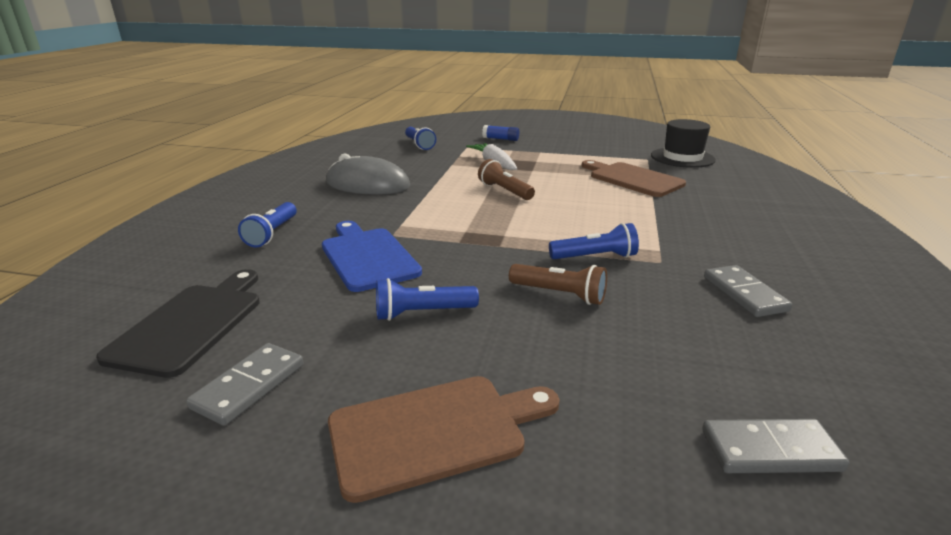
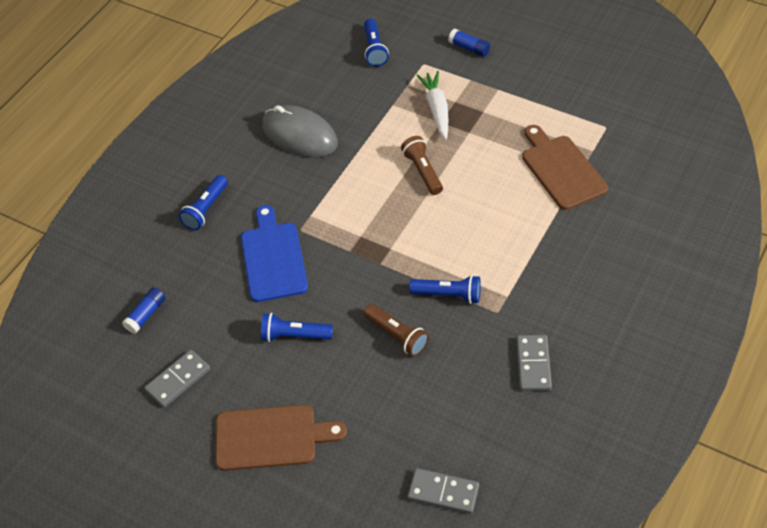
camera: 20 degrees right, 25 degrees up
(191, 324) = (146, 315): black cutting board -> blue glue stick
(682, 158) = (647, 131): black hat -> none

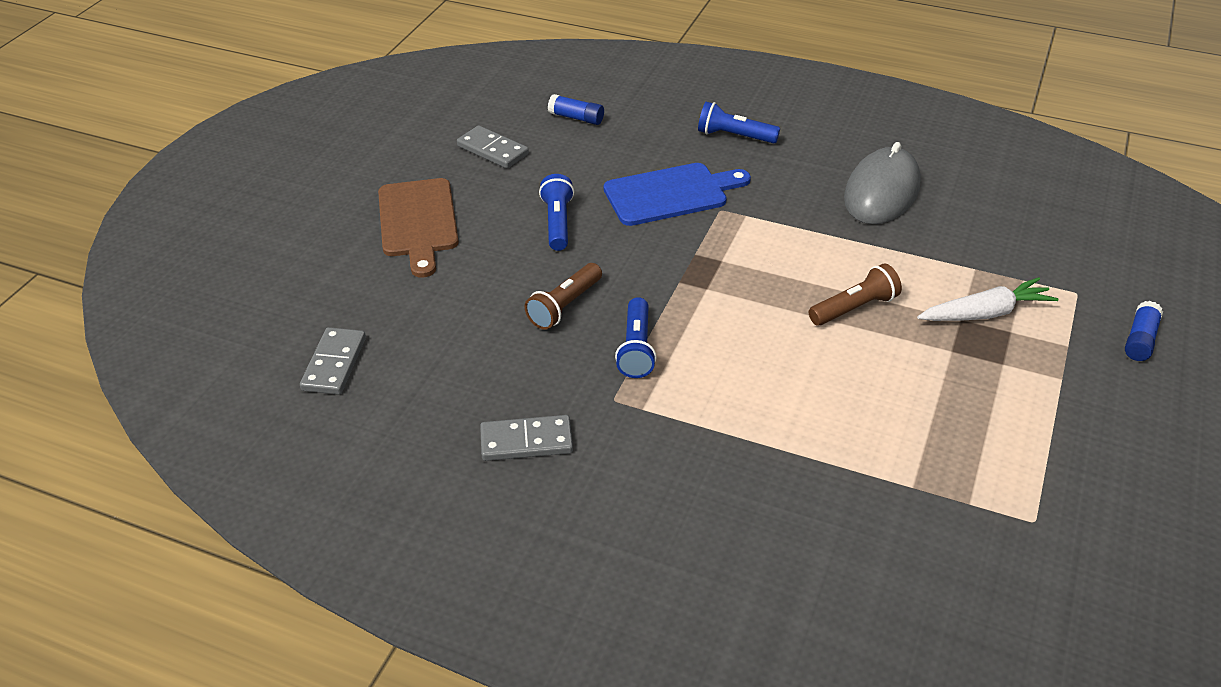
camera: 80 degrees right, 10 degrees down
(374, 49) = (1081, 241): blue flashlight -> none
(561, 169) = (911, 463): brown cutting board -> none

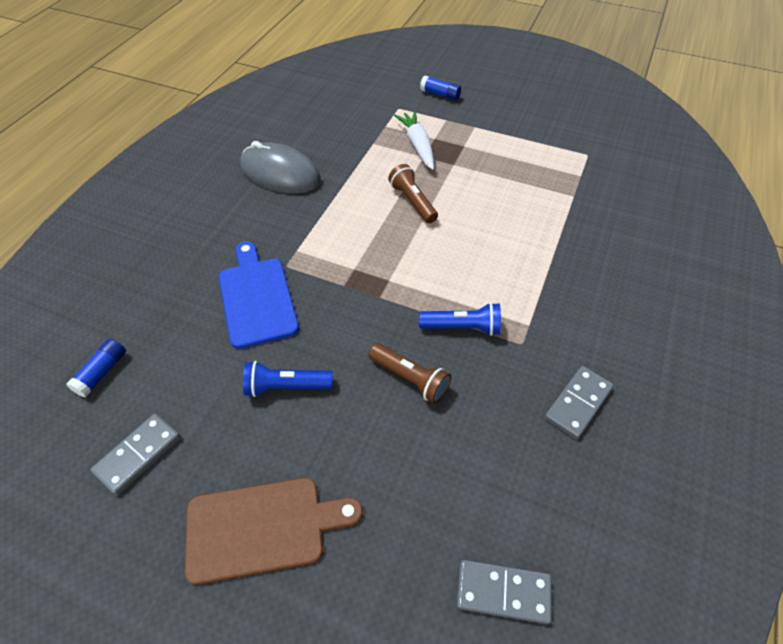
camera: 90 degrees left, 10 degrees up
(526, 441) = (578, 403): grey domino -> grey domino turned 45 degrees clockwise
(734, 136) = (179, 249): blue flashlight -> none

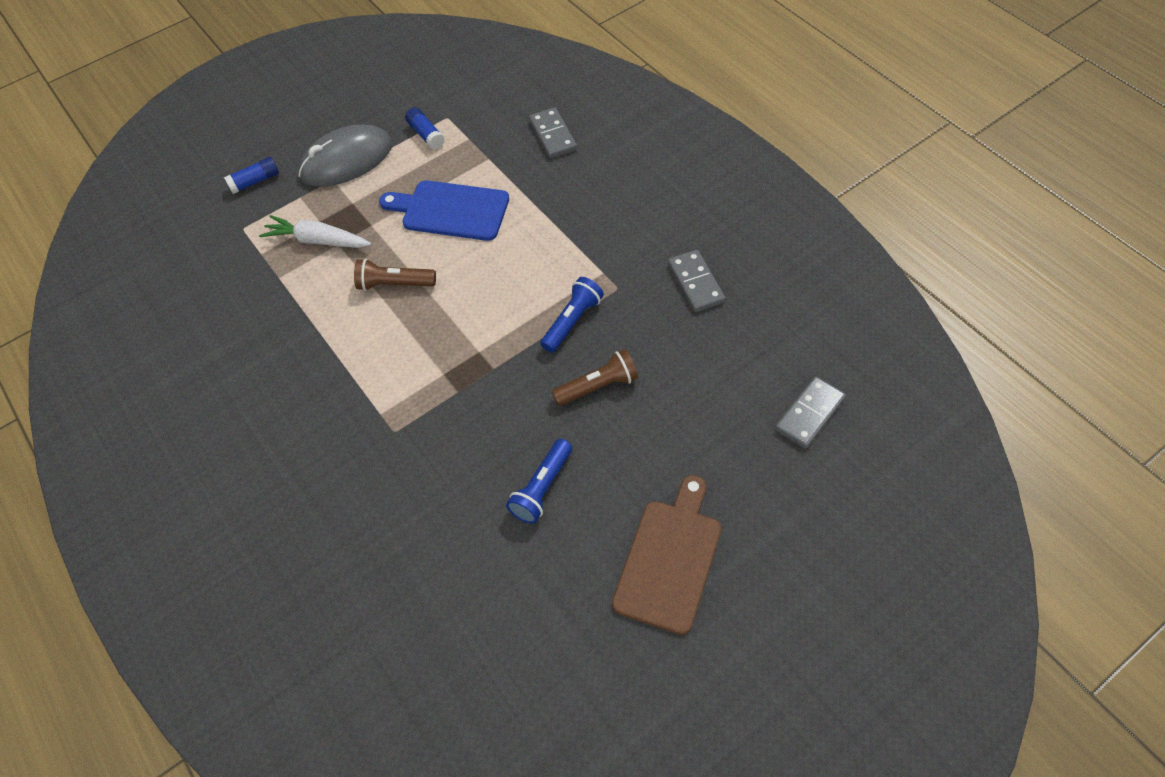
camera: 55 degrees left, 5 degrees up
(101, 372) = (413, 653): blue glue stick -> blue glue stick (426, 135)
(138, 454) = (536, 642): grey domino -> grey domino (552, 135)
(257, 298) = (418, 474): blue cutting board -> blue cutting board (451, 210)
(280, 173) = (251, 384): grey mouse -> grey mouse (346, 160)

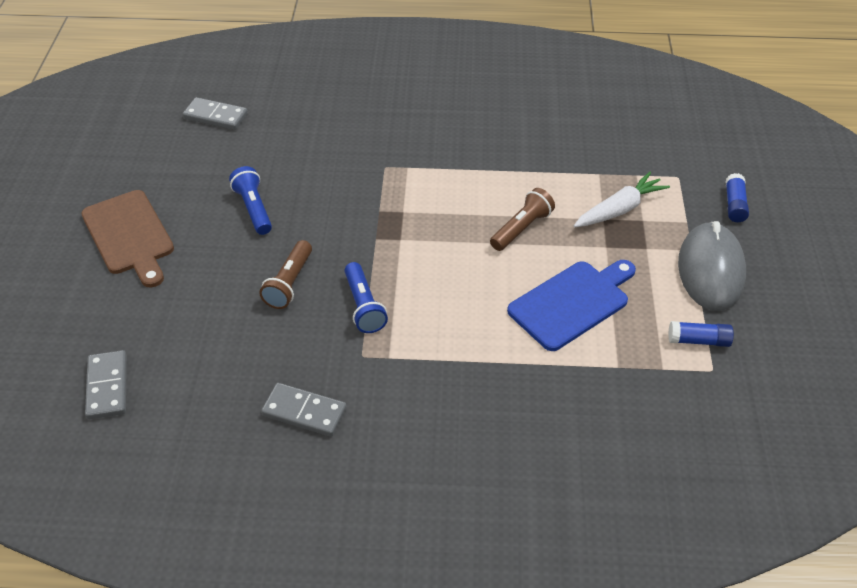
camera: 125 degrees right, 10 degrees down
(552, 135) = (604, 436): grey domino -> grey domino (216, 116)

